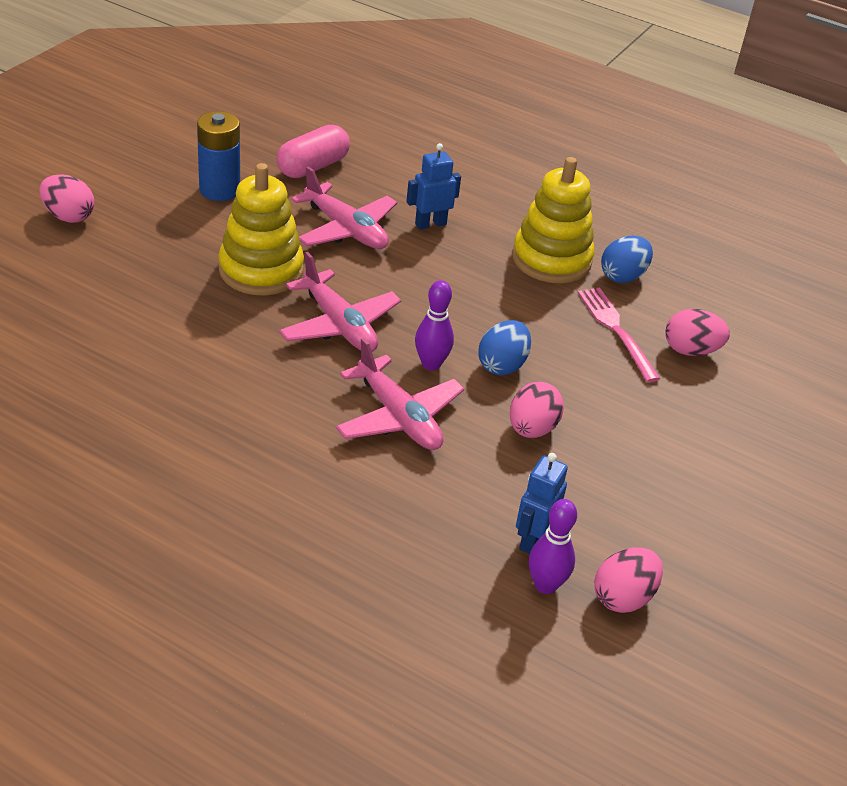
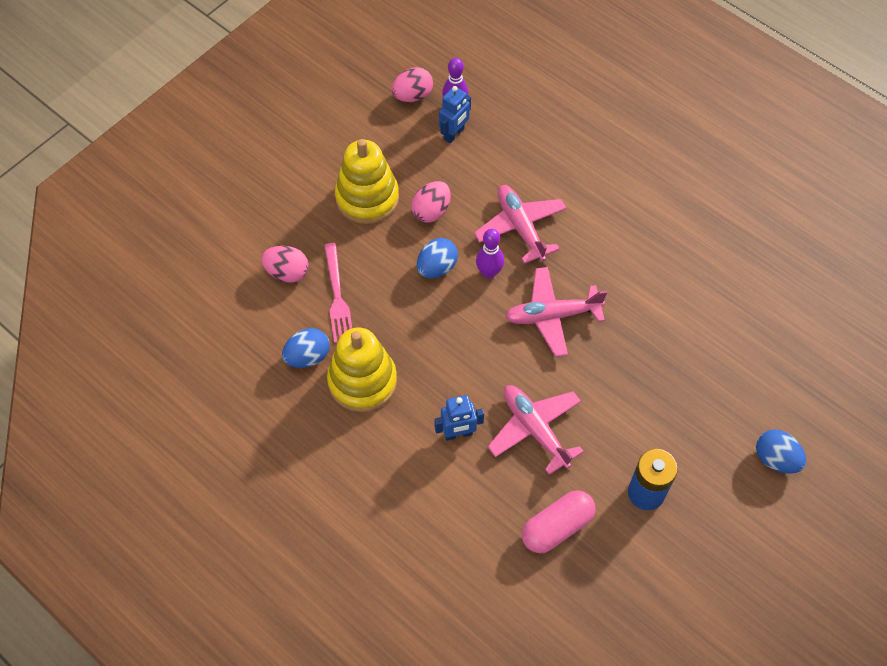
camera: 165 degrees left, 20 degrees up
(68, 216) = (775, 459): pink egg -> blue egg
(261, 270) = (610, 380): yellow stacking toy -> yellow stacking toy (367, 198)
(339, 325) = (552, 315): pink plane -> pink plane turned 75 degrees counterclockwise

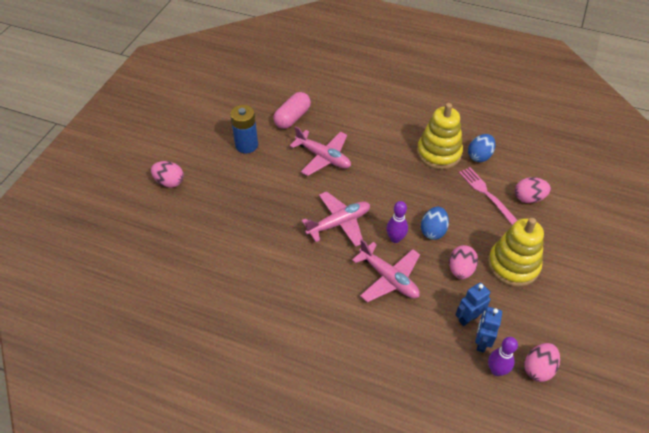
camera: 160 degrees right, 10 degrees down
(458, 434) = (367, 143): blue robot -> blue robot (468, 318)
(775, 459) = (169, 182): blue egg -> pink egg

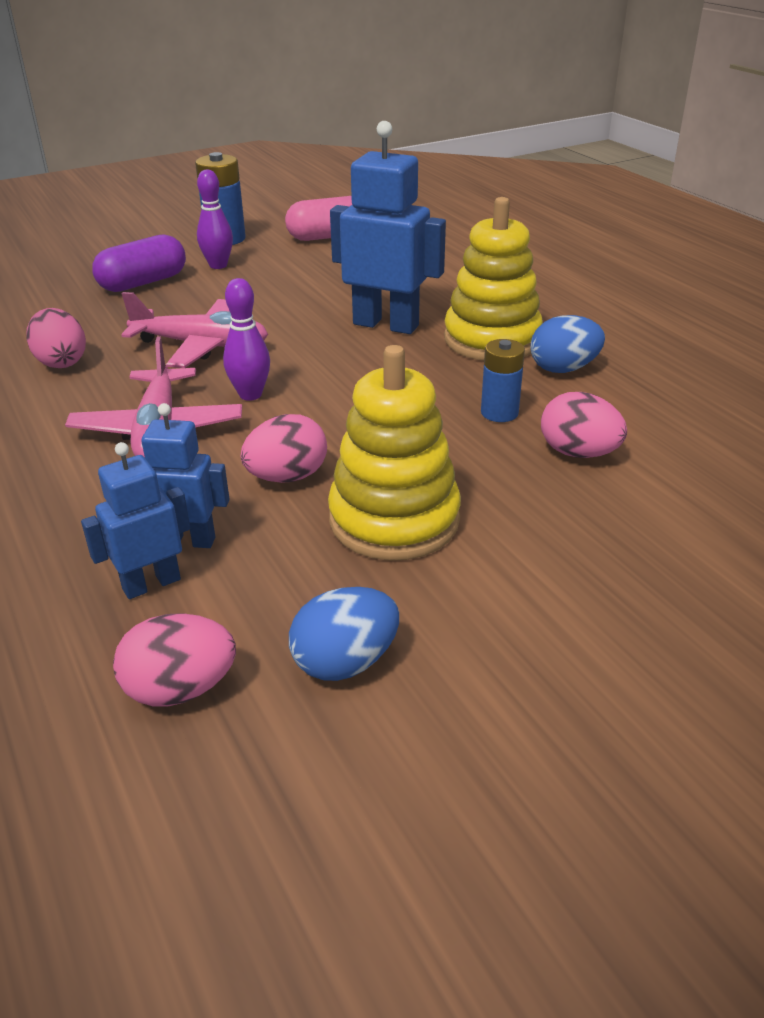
camera: 40 degrees right, 15 degrees down
(169, 182) = (81, 236): pink egg -> pink egg (61, 362)
(255, 199) = (143, 283): none -> purple capsule
(323, 157) = (302, 281): pink plane -> none
(391, 167) = (386, 324): none -> blue robot
(433, 231) = (325, 413): blue egg -> blue egg (345, 662)
(486, 193) = (499, 413): pink fork -> blue battery
(496, 370) = (103, 638): purple bowling pin -> purple bowling pin (218, 265)

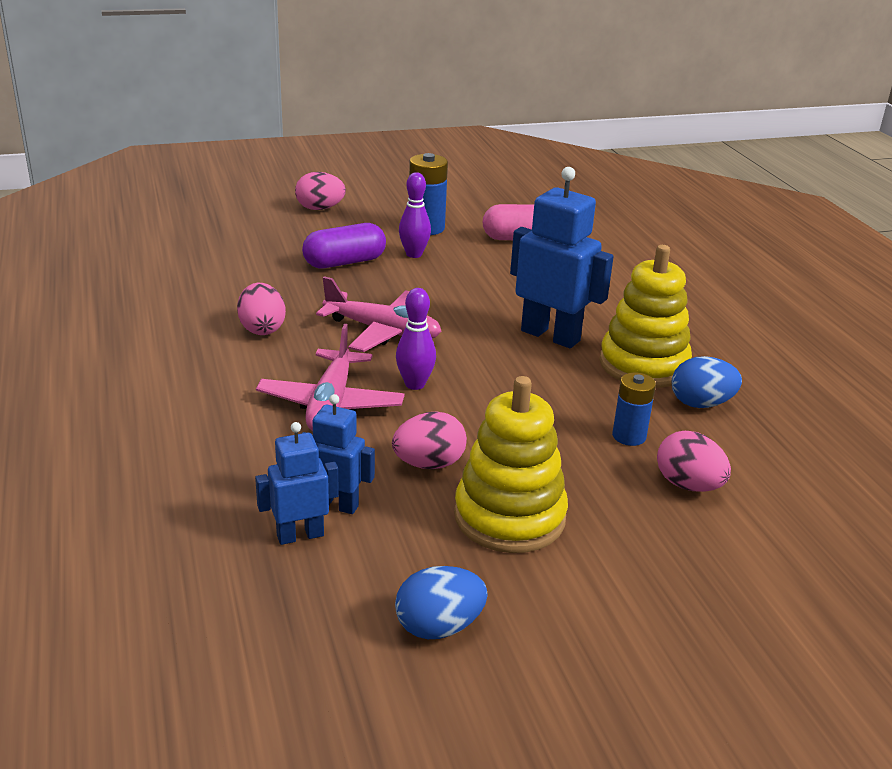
camera: 10 degrees right, 5 degrees down
(180, 689) = (306, 623): pink egg -> pink egg (320, 208)

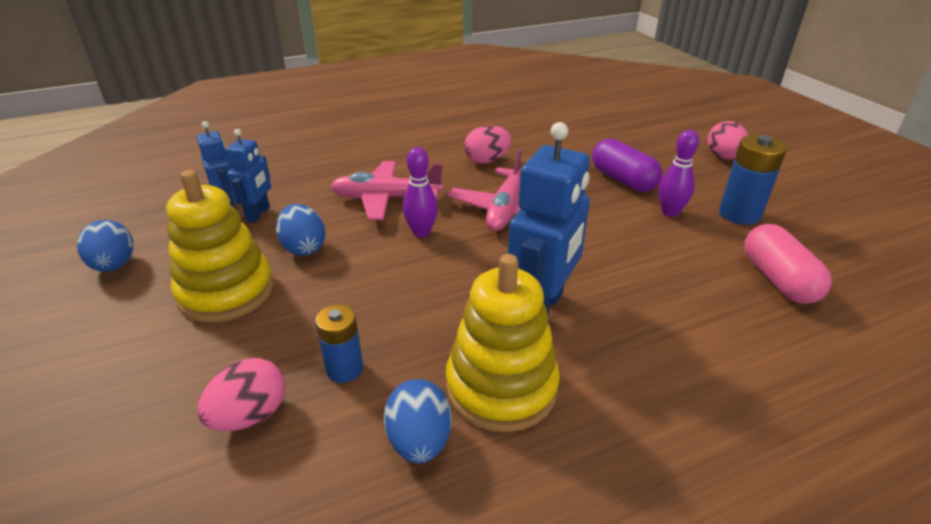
camera: 85 degrees right, 5 degrees up
(429, 464) = (304, 248): pink egg -> blue egg

